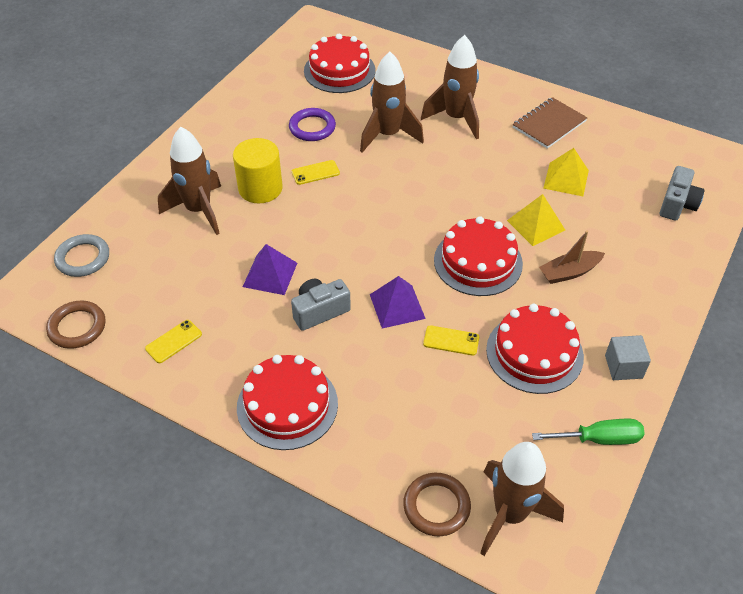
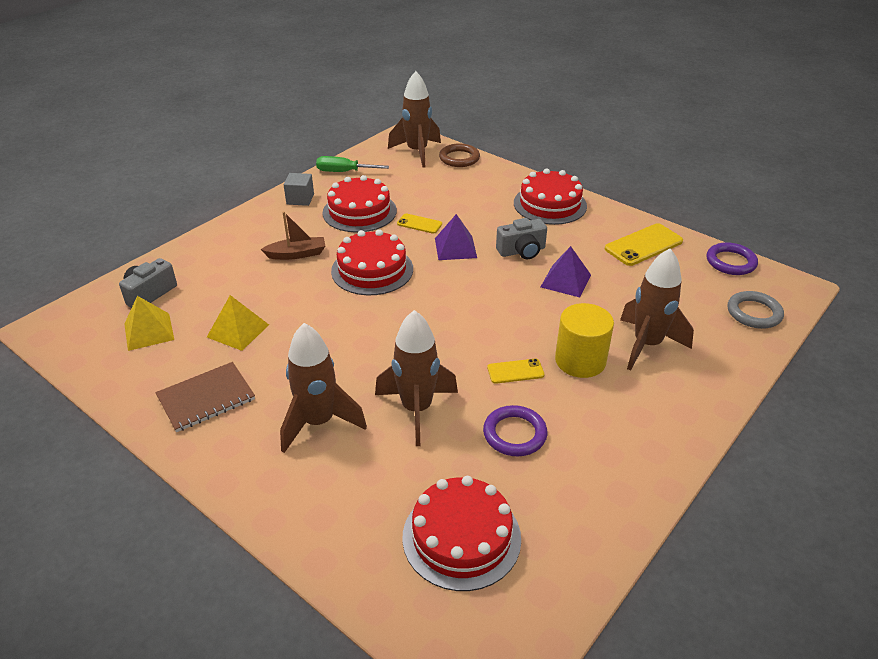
camera: 170 degrees left, 10 degrees down
(77, 327) = (730, 262): brown ring -> purple ring
(173, 341) = (643, 245): yellow phone -> yellow phone, size x1.75
(536, 225) = (300, 292): yellow pyramid -> yellow pyramid (149, 331)

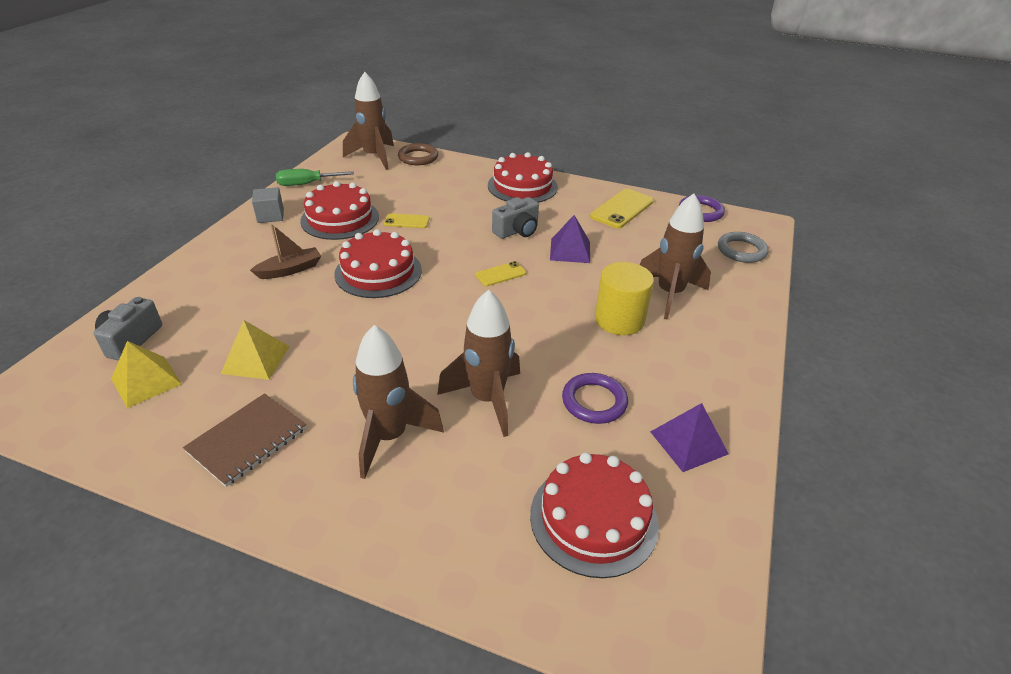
camera: 20 degrees left, 0 degrees up
(455, 248) = (453, 238): purple pyramid -> purple pyramid (689, 442)
(515, 371) = (565, 342): yellow phone -> yellow phone (501, 274)

